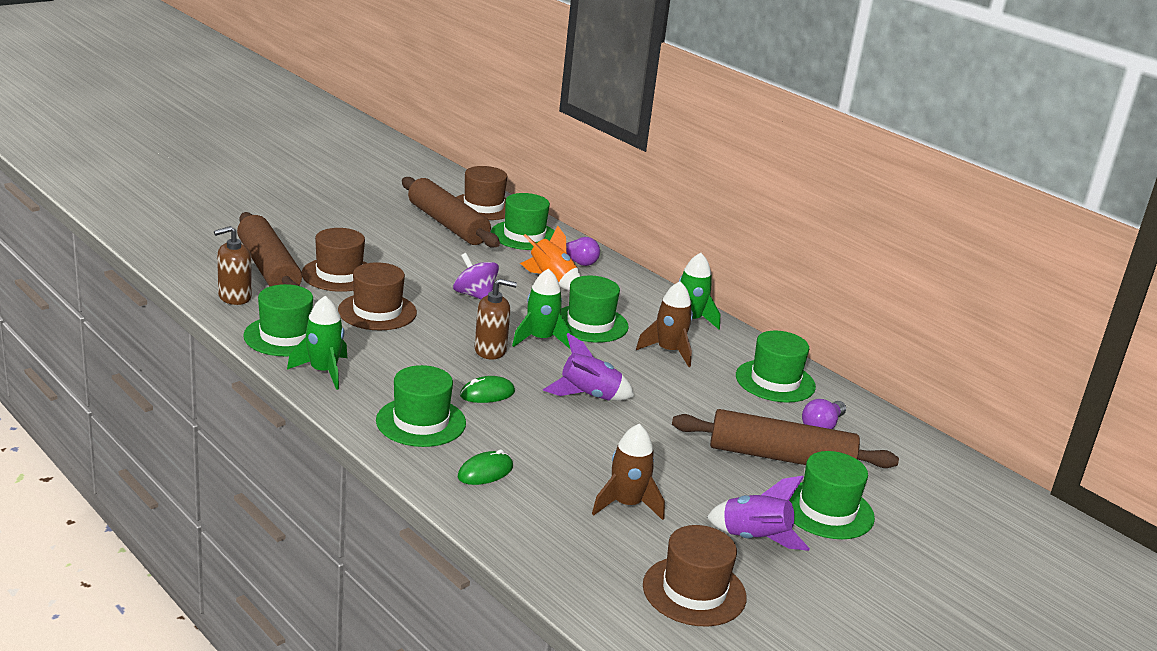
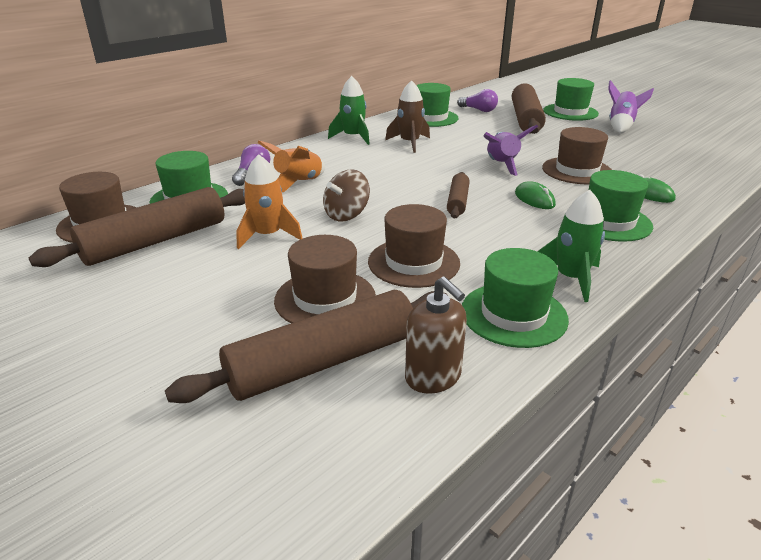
camera: 90 degrees left, 5 degrees up
(444, 262) = (268, 235): none -> orange rocket
(474, 295) = (346, 215): purple spinning top -> brown spinning top
(490, 350) = (457, 202): brown soap dispenser -> brown rolling pin
(540, 339) = (421, 183): green rocket -> none
(590, 324) = (380, 167): green hat -> none
(626, 504) = (629, 153): brown rocket -> none
(694, 591) = (691, 138): brown hat -> brown hat (577, 171)

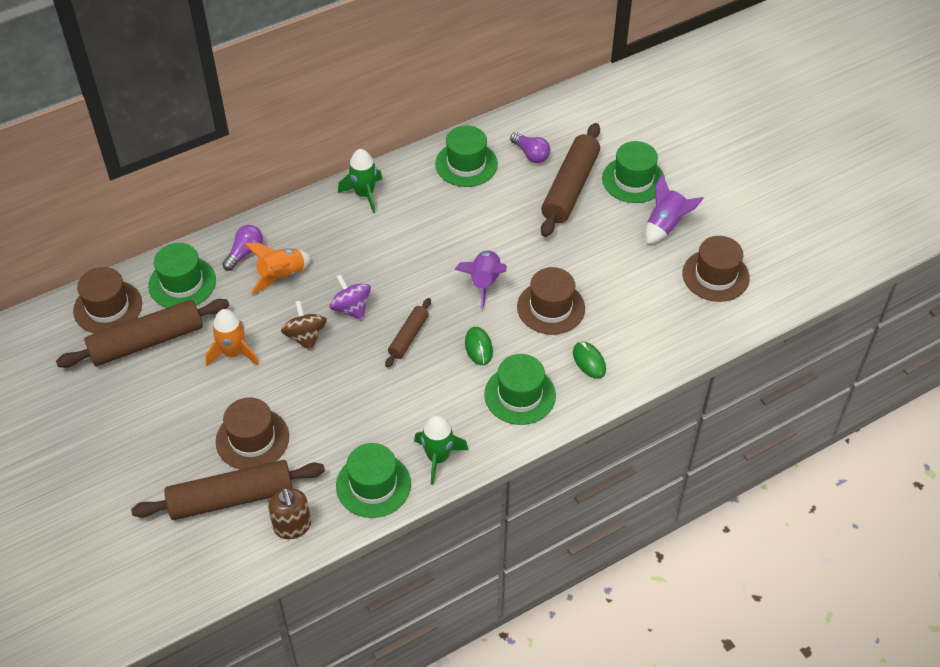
camera: 15 degrees right, 20 degrees up
(346, 215) = (305, 336): brown spinning top -> brown spinning top turned 105 degrees clockwise
(384, 193) = (351, 308): none -> purple spinning top
(409, 143) = (416, 219): brown rocket -> none
(413, 262) = (331, 413): brown hat -> brown hat (715, 275)

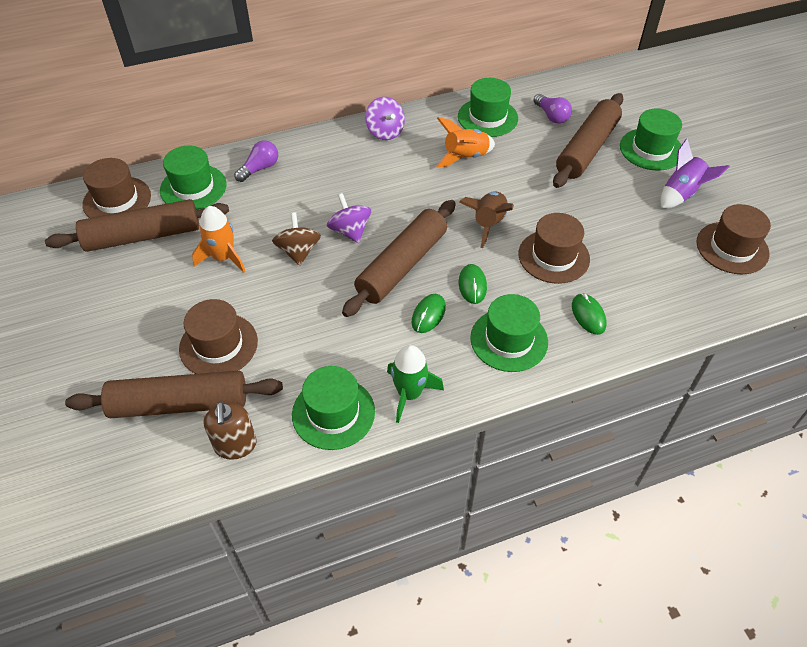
camera: 10 degrees right, 0 degrees up
(281, 276) = (289, 193): orange rocket -> orange rocket (465, 157)
(364, 194) = (385, 132): green rocket -> purple spinning top
(408, 336) = (402, 265): brown rolling pin -> brown rolling pin, size x1.89
(442, 382) = (428, 315): none -> green mouse
(484, 282) = (488, 224): purple rocket -> brown rocket

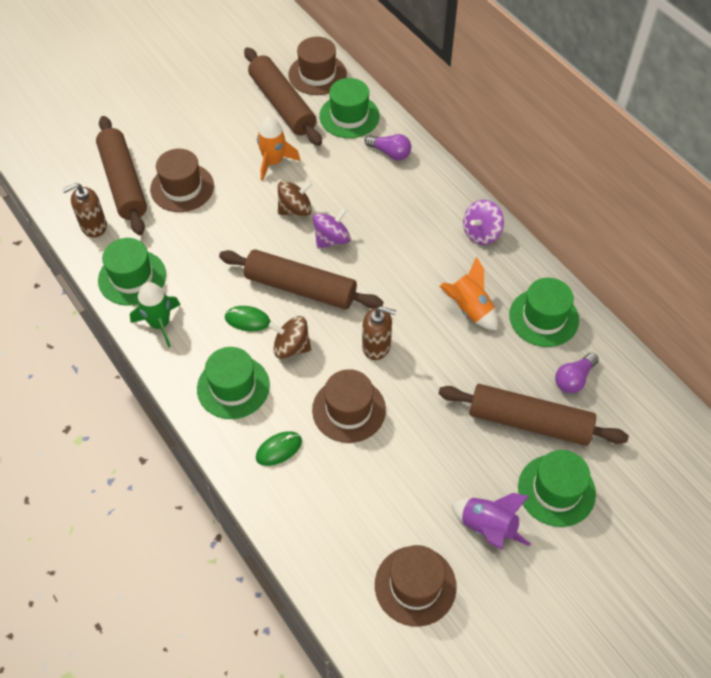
camera: 75 degrees right, 5 degrees up
(472, 285) = (291, 347): green mouse -> brown spinning top
(488, 224) = (376, 346): brown rocket -> brown soap dispenser

